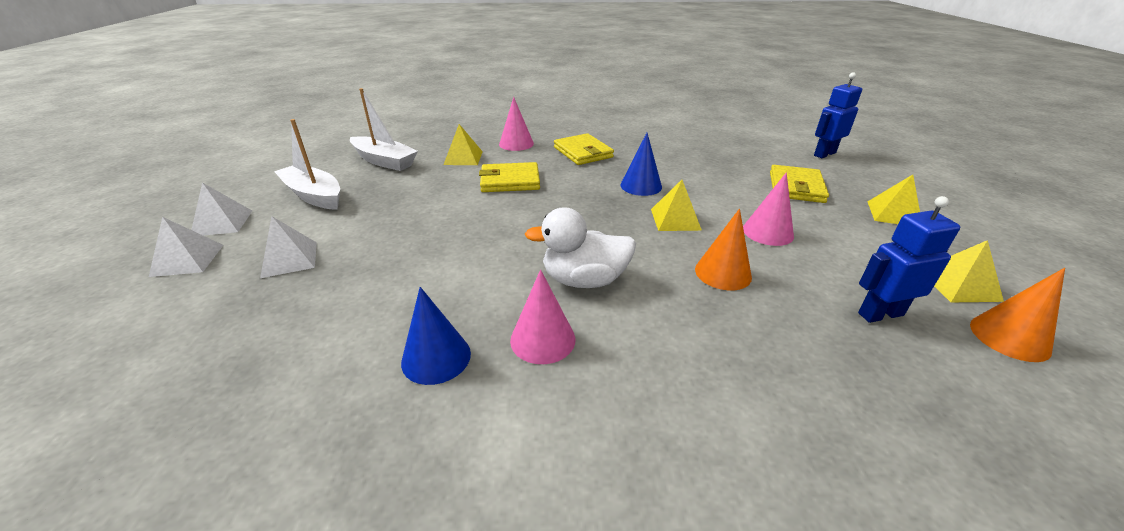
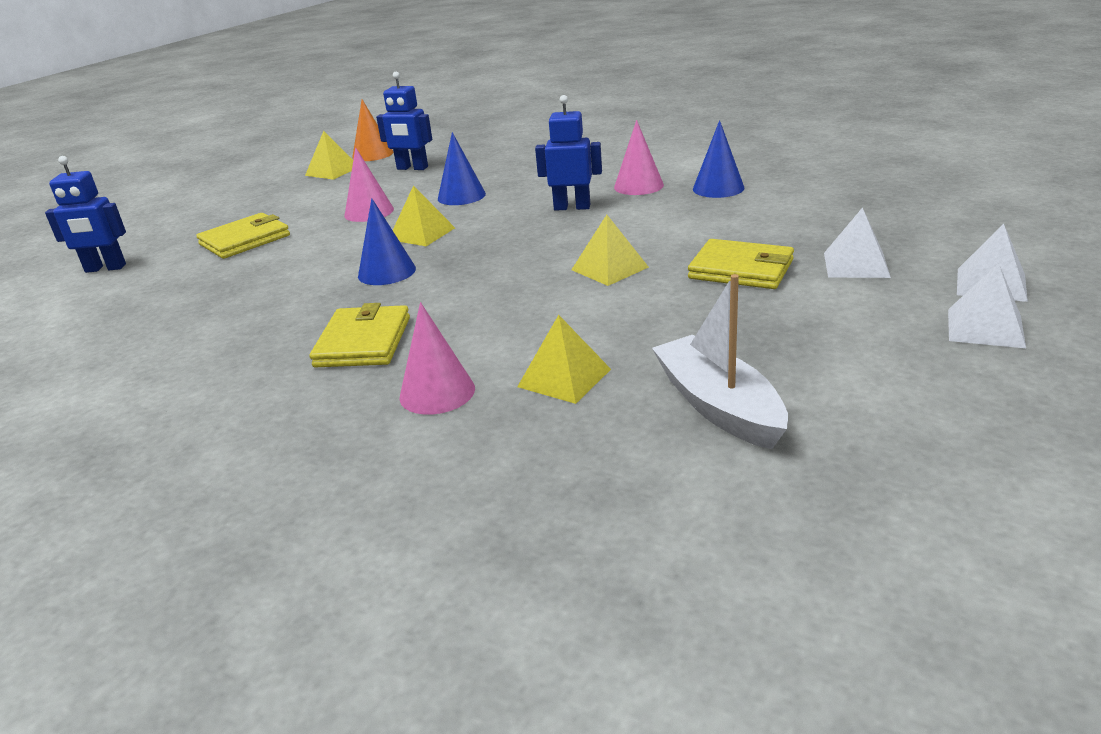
camera: 145 degrees left, 5 degrees down
(314, 195) = (851, 349): white boat -> none
(510, 181) = (534, 312): yellow wallet -> yellow wallet (741, 269)
(584, 280) = (572, 207): white duck -> blue robot
(723, 273) = (461, 196): orange cone -> blue cone
(893, 214) = (241, 207): yellow pyramid -> yellow pyramid (610, 268)

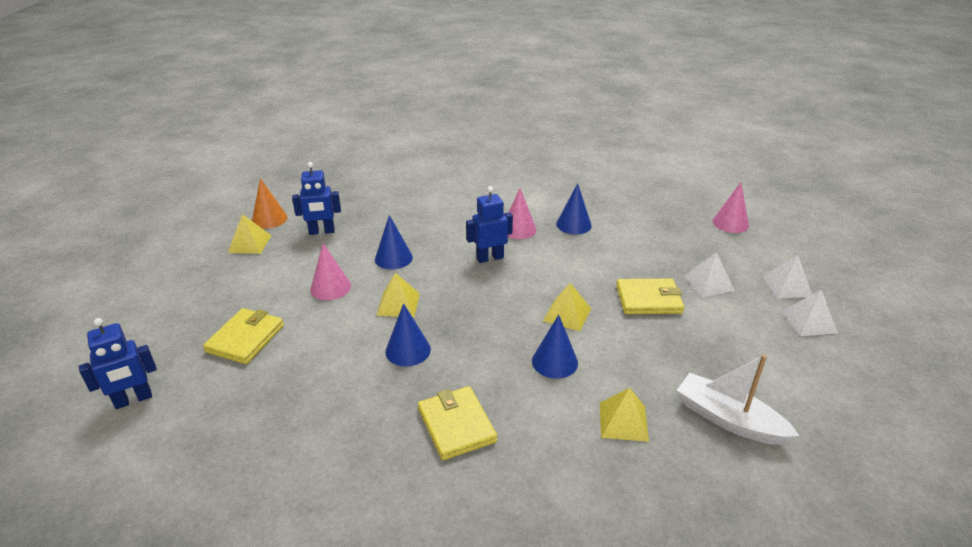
camera: 30 degrees left, 5 degrees up
(437, 392) = (554, 458): pink cone -> pink cone (730, 223)
(542, 308) = (554, 362): none -> blue cone

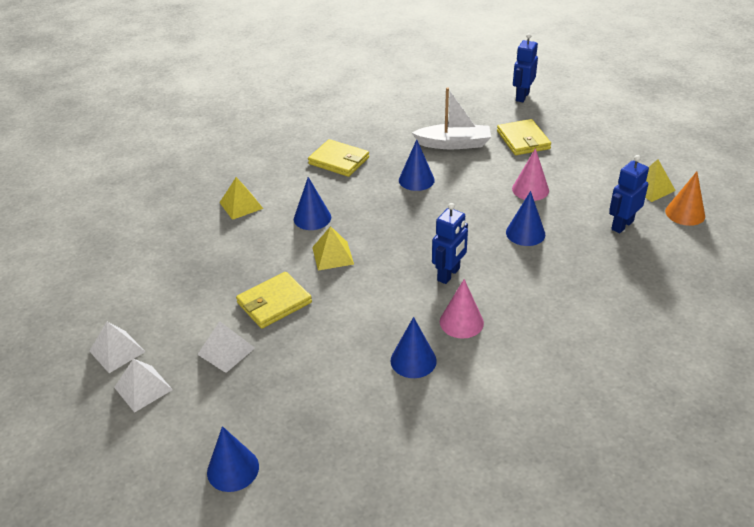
camera: 145 degrees right, 5 degrees up
(398, 304) = (465, 202): yellow pyramid -> none
(728, 419) = (172, 236): white boat -> white boat (454, 144)
(730, 223) = (233, 469): pink cone -> blue cone

